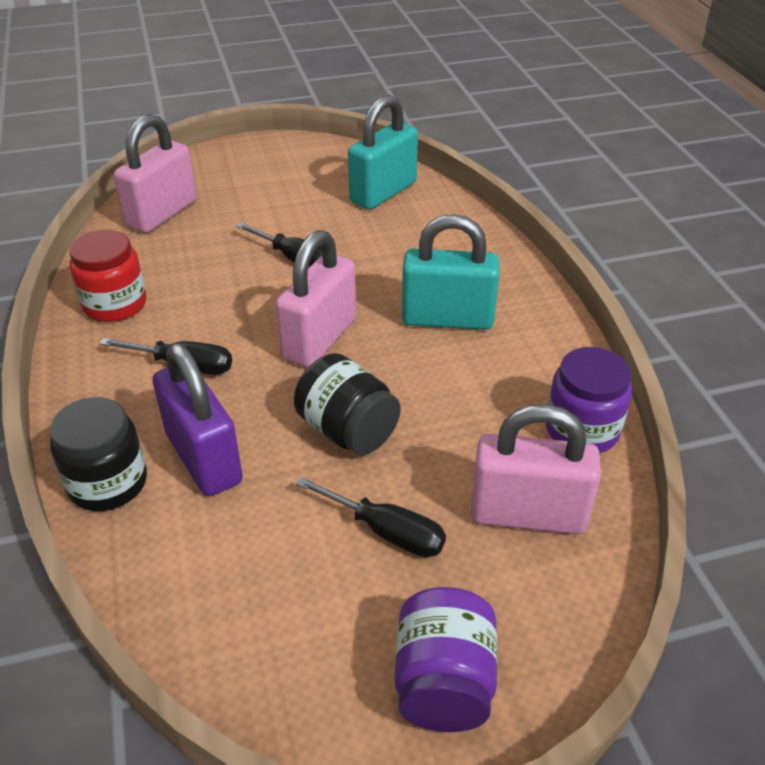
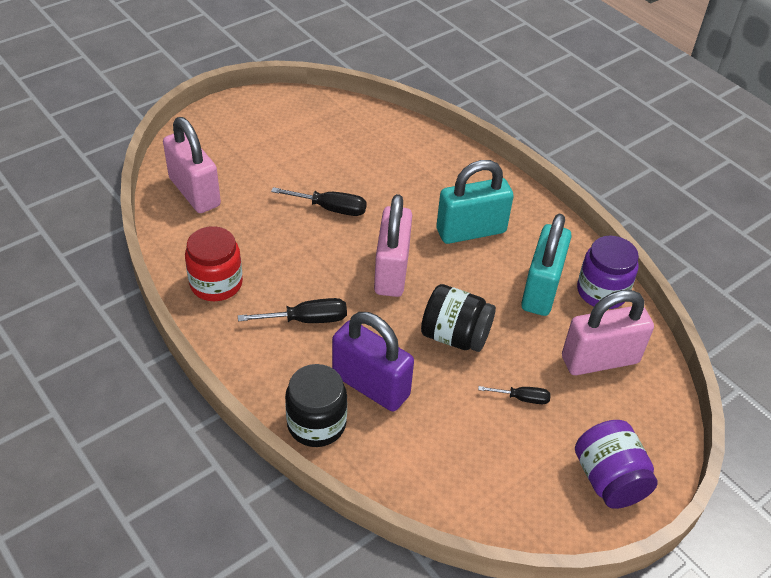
camera: 25 degrees left, 5 degrees up
(162, 214) = (194, 192): pink padlock -> pink padlock turned 45 degrees counterclockwise
(383, 192) = (360, 131): turquoise padlock -> turquoise padlock (541, 289)
(386, 531) = (522, 398): black screwdriver -> black screwdriver, size x0.63

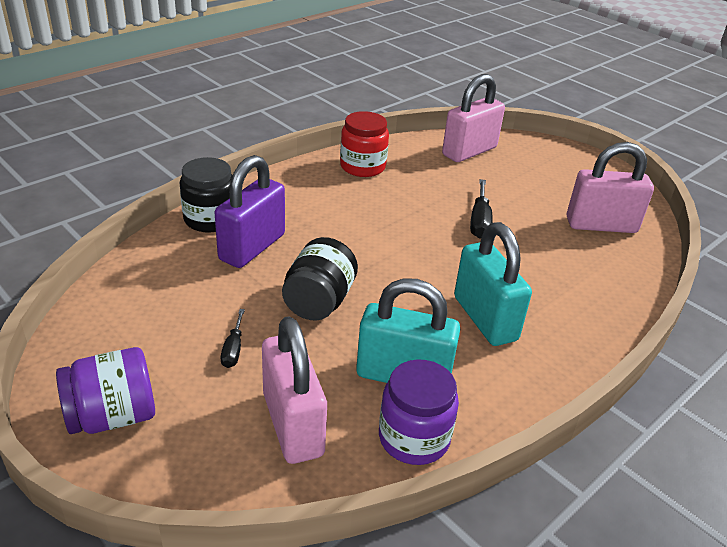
camera: 85 degrees right, 10 degrees down
(307, 320) = (328, 211): black screwdriver -> none
(391, 271) = (402, 259): pink padlock -> pink padlock (601, 225)

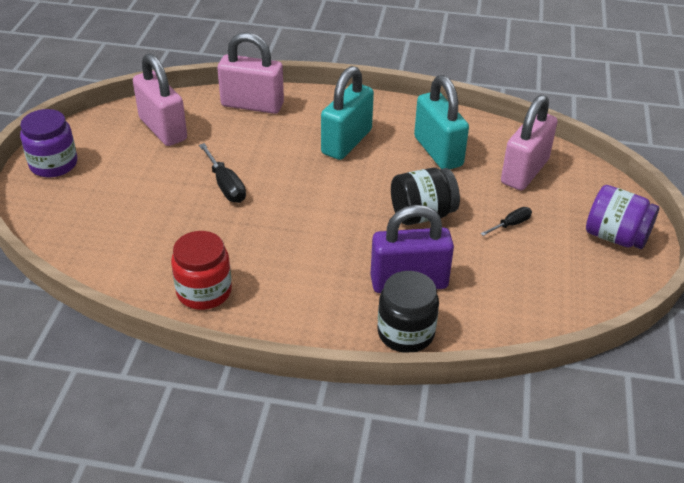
camera: 125 degrees left, 5 degrees up
(414, 438) = (475, 130): purple jar -> purple jar (53, 164)
(469, 151) = (95, 238): pink padlock -> pink padlock (252, 105)
(479, 221) = (225, 185): black screwdriver -> black screwdriver turned 90 degrees clockwise

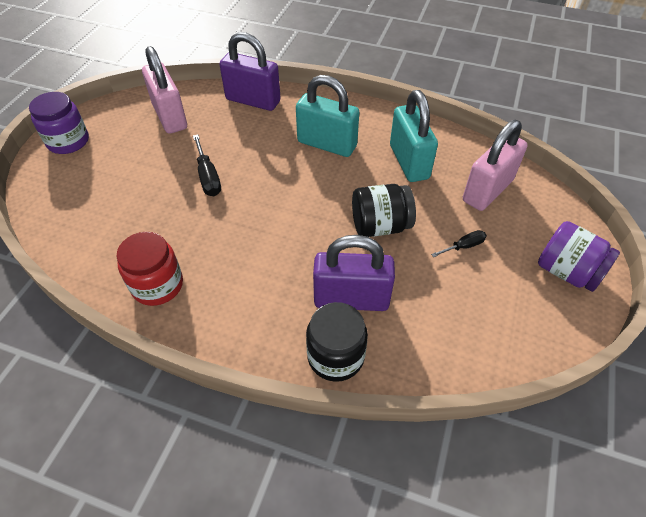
camera: 10 degrees right, 10 degrees up
(252, 105) = (253, 100): pink padlock -> purple padlock
(346, 142) = (327, 144): turquoise padlock -> turquoise padlock turned 75 degrees clockwise

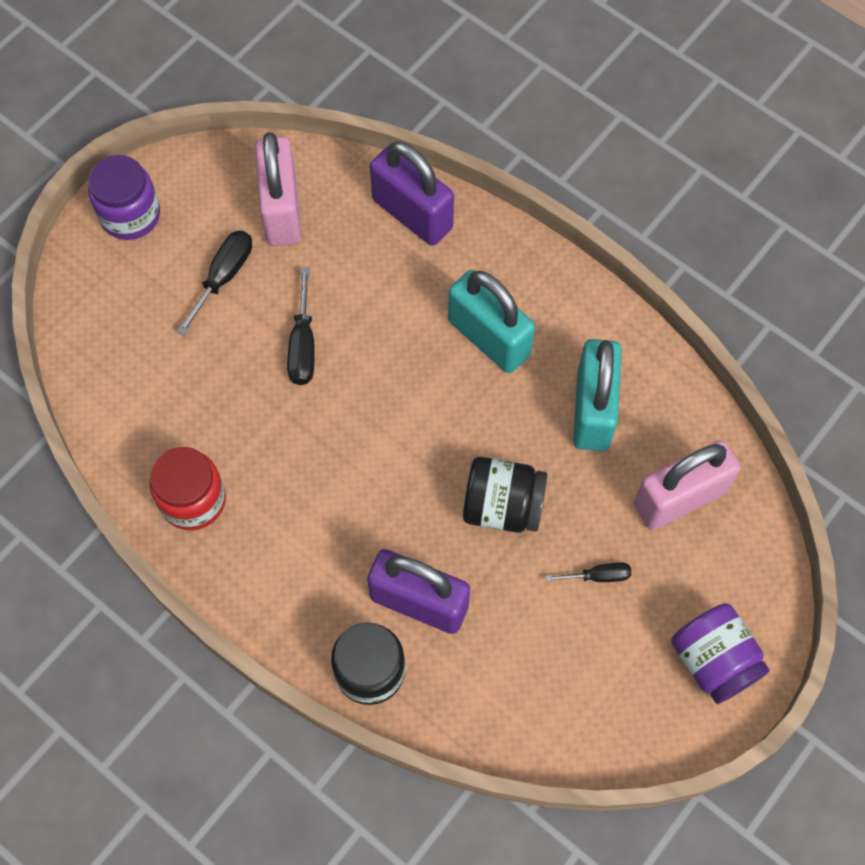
camera: 20 degrees right, 15 degrees up
(142, 156) = (223, 277): none -> black screwdriver

